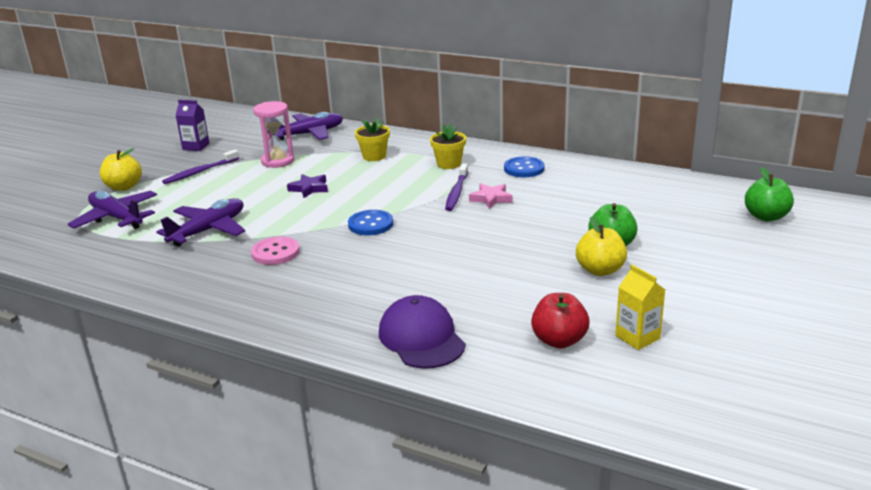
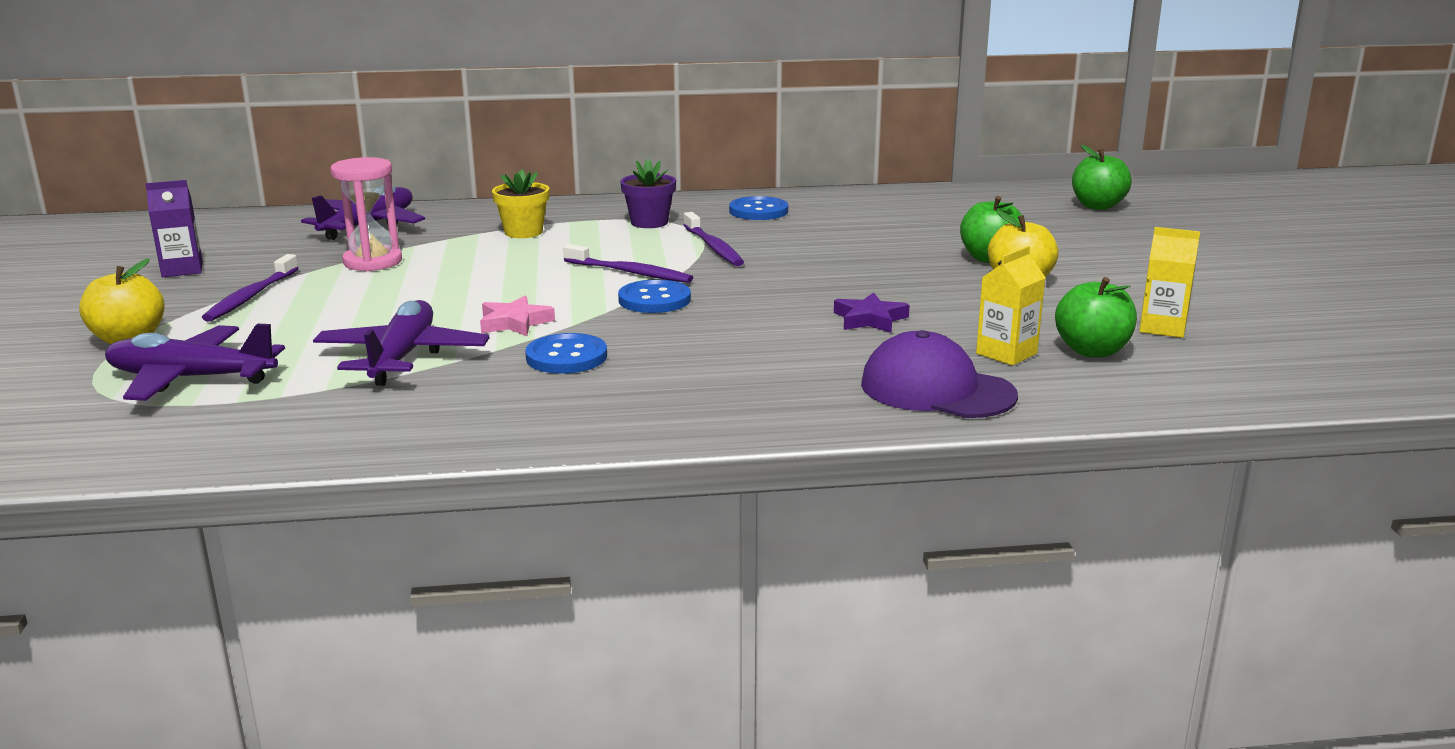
camera: 35 degrees left, 5 degrees down
(275, 252) = (566, 357): pink button -> blue button
(309, 188) = (486, 281): purple star -> purple star (870, 319)
(386, 201) = (630, 273): none -> purple toothbrush
(449, 164) = (649, 222): yellow flower pot -> purple flower pot
(491, 198) = (770, 245): pink star -> pink star (514, 322)
(502, 325) = (1006, 353): none -> yellow carton
(559, 340) = (1092, 351): red apple -> green apple

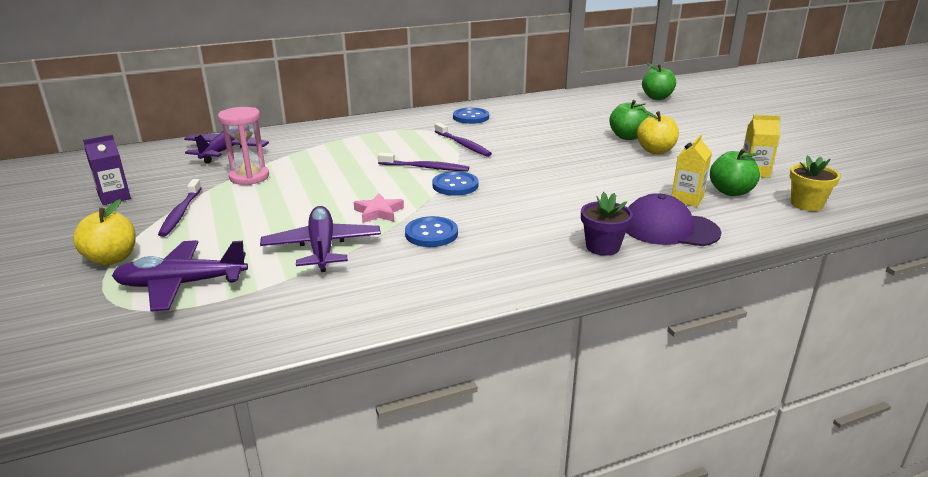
camera: 15 degrees left, 5 degrees up
(523, 232) = (335, 145): yellow flower pot -> yellow flower pot (806, 204)
(649, 222) = (410, 131): purple flower pot -> purple flower pot (602, 247)
(870, 319) = (593, 185): purple star -> none

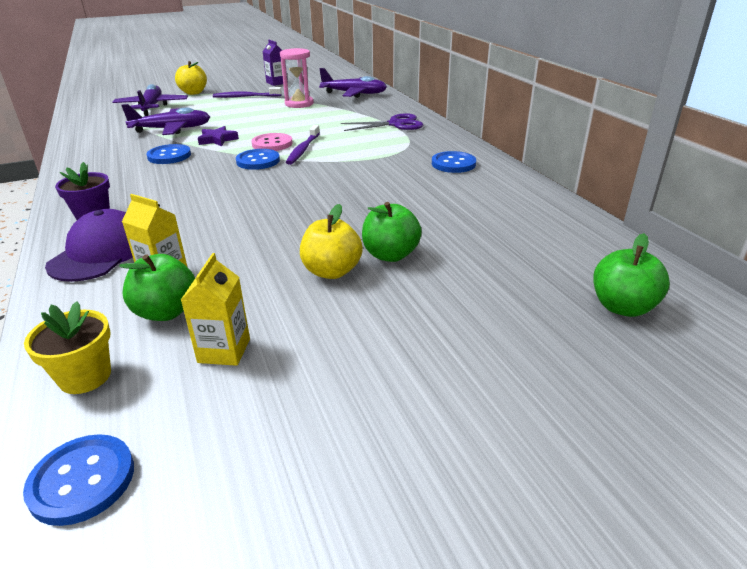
camera: 90 degrees right, 5 degrees up
(359, 133) = (396, 124): none -> purple scissors
(378, 212) = (217, 139): pink star -> purple star
(403, 182) = (272, 144): none -> pink button
(463, 145) = (362, 162): purple toothbrush -> none
(866, 191) = (82, 480): none -> blue button

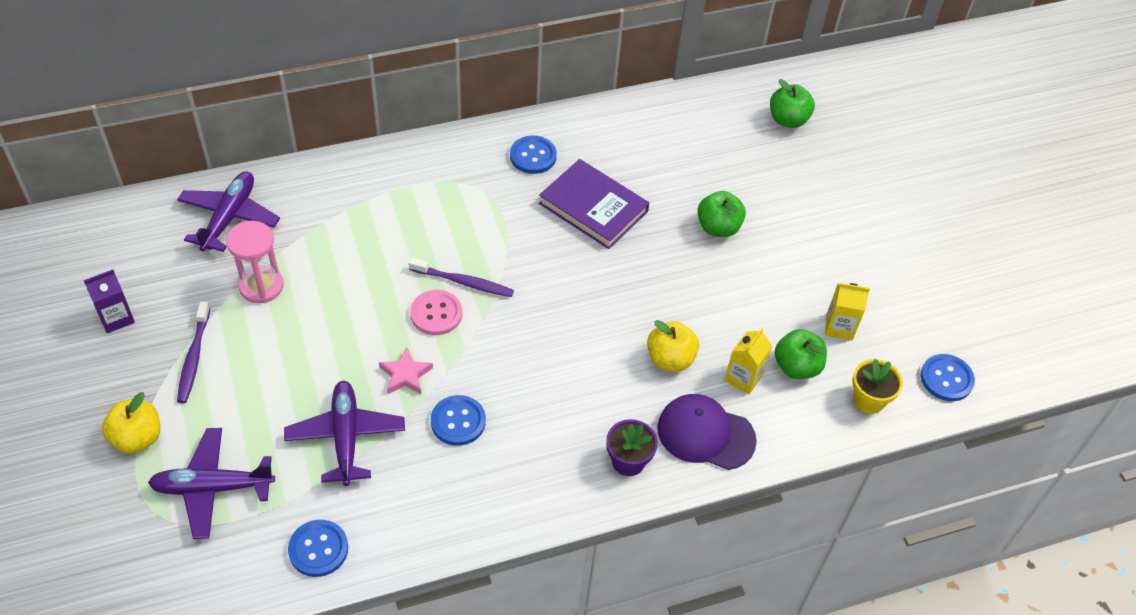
camera: 90 degrees left, 20 degrees up
(217, 139) = (405, 375): purple star -> pink star
(258, 161) = (493, 326): blue button -> blue button (318, 549)
(332, 271) = (742, 266): yellow apple -> yellow apple (670, 359)
(396, 124) = (390, 186): purple scissors -> none
(399, 190) = (593, 207): none -> purple book

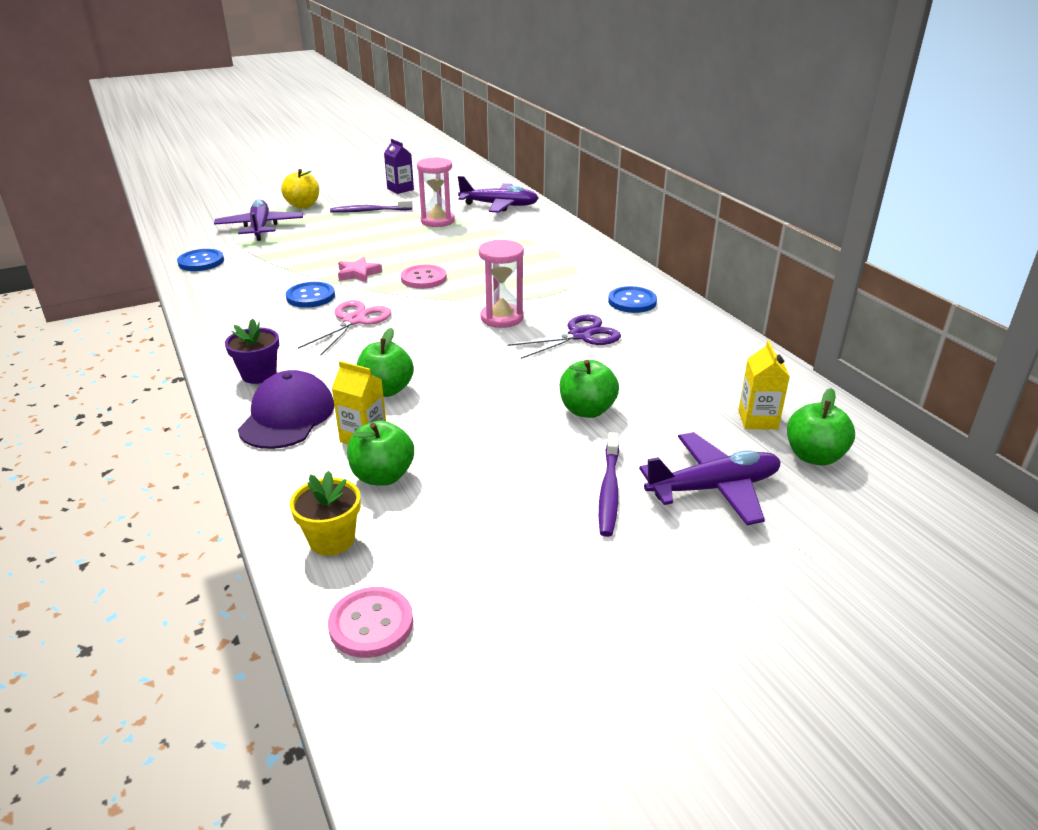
camera: 85 degrees right, 20 degrees down
(346, 437) = (298, 260): purple plane -> purple plane (713, 488)
(464, 282) = (461, 286): purple toothbrush -> purple toothbrush (609, 491)
(527, 381) = (354, 320): none -> pink scissors
(547, 258) = (502, 318): none -> pink hourglass
(593, 207) = (580, 335): purple book -> purple scissors
(670, 359) = (386, 390): yellow apple -> green apple
(839, 327) = (453, 511): yellow carton -> yellow carton (757, 420)
(946, 379) = (371, 624): blue button -> pink button

